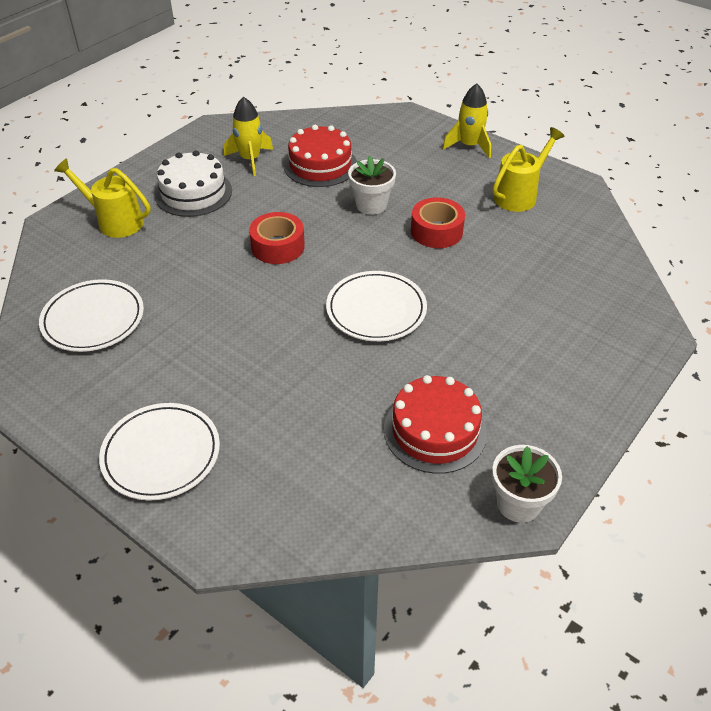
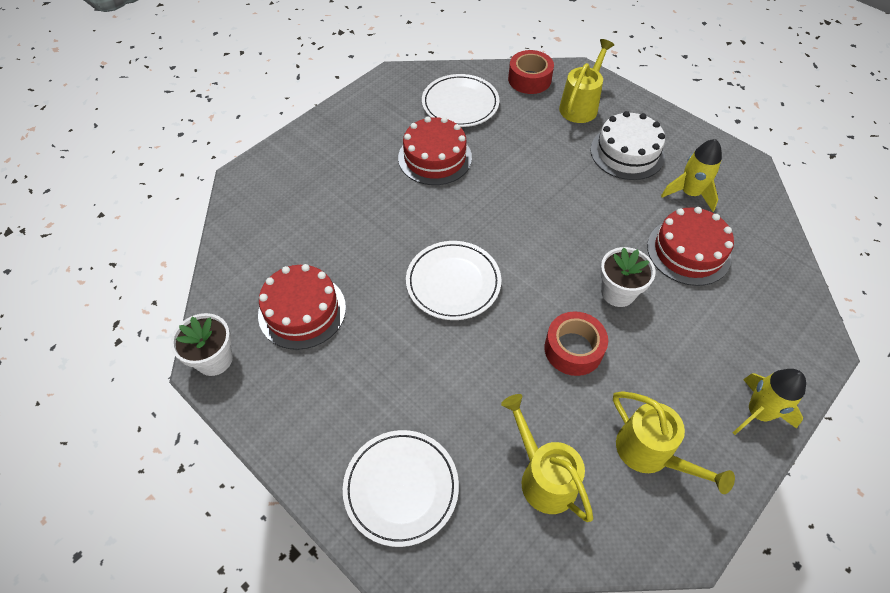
camera: 95 degrees right, 10 degrees up
(161, 454) = (322, 147): white plate -> white plate (401, 488)
(190, 336) = (435, 157): none -> red cake
(278, 246) = (547, 213): red tape -> red tape (529, 79)
(558, 248) = (543, 476): none -> yellow watering can

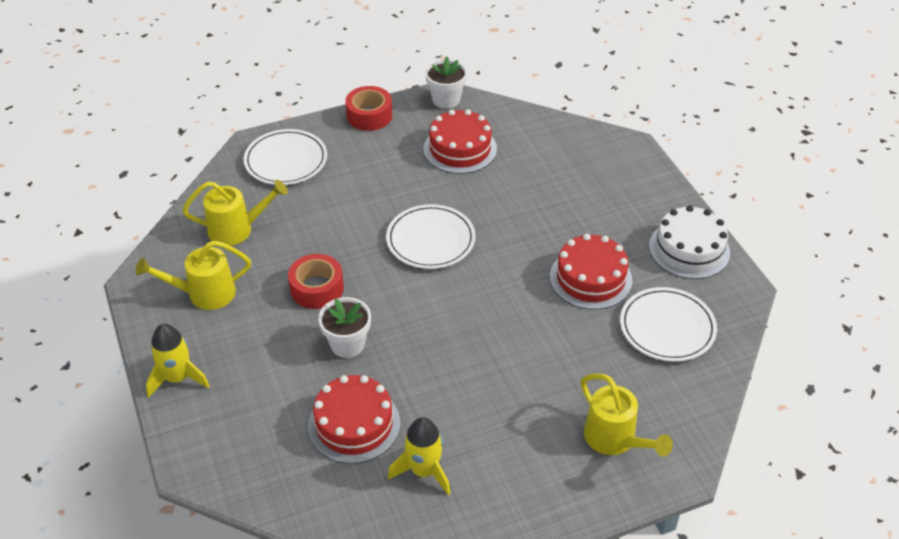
camera: 115 degrees right, 10 degrees down
(529, 79) = (686, 410): red tape -> red tape (369, 115)
(627, 153) = (514, 445): white cake -> white cake (689, 249)

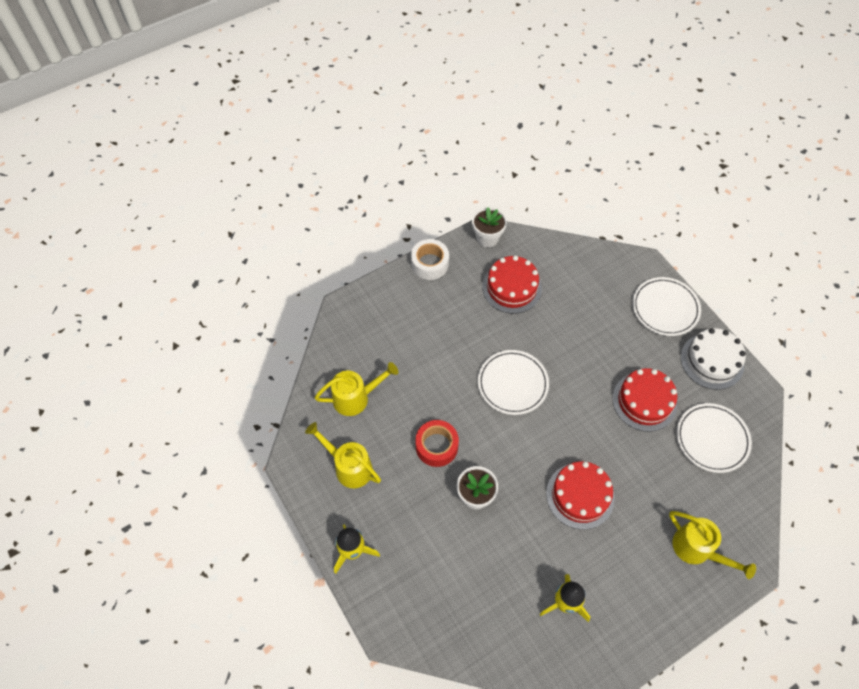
camera: 10 degrees left, 15 degrees up
(204, 294) = (348, 466): yellow watering can -> yellow watering can turned 60 degrees clockwise
(286, 160) = (375, 321): white plate -> white plate (665, 308)
(354, 424) = (501, 570): red cake -> red cake (580, 495)
(369, 115) = (430, 264): red tape -> white tape

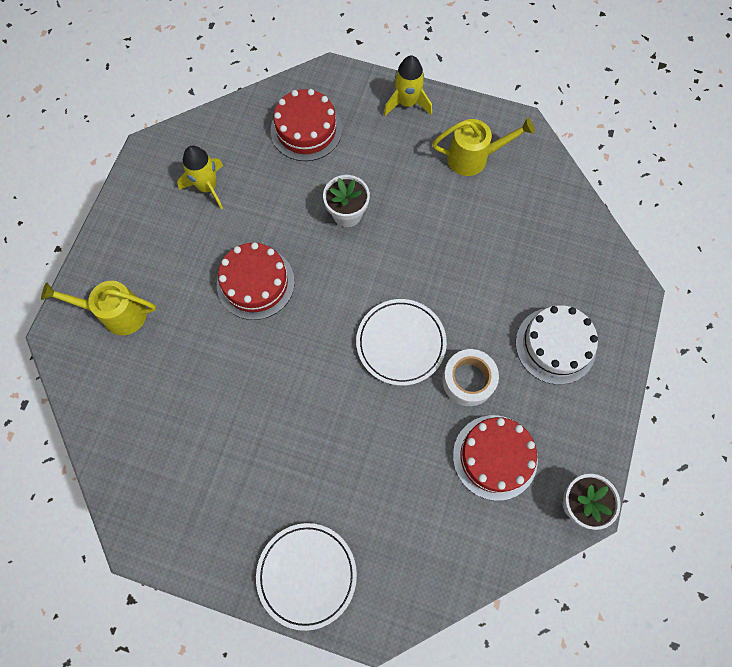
camera: 140 degrees right, 10 degrees up
(356, 398) = (528, 217): yellow watering can -> none
(430, 264) = (605, 413): white tape -> white tape (468, 380)
(436, 446) = (417, 229): red tape -> none
(644, 401) = (256, 429): red cake -> red cake (306, 130)
(712, 361) = (211, 542): white cake -> white cake (555, 345)
(712, 439) = (160, 440): white plate -> none

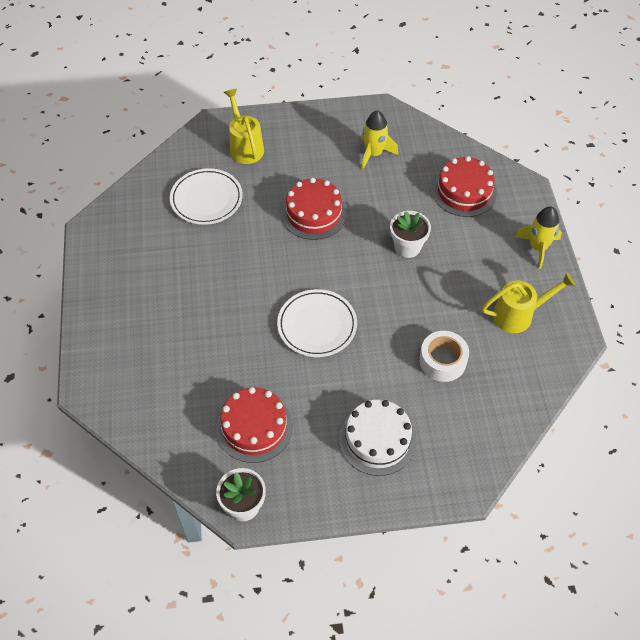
camera: 65 degrees right, 15 degrees down
(307, 575) = (107, 334): white plate -> white plate (206, 199)
(468, 380) = (310, 384): white tape -> white tape (442, 361)
(474, 158) = (519, 315): yellow watering can -> yellow watering can turned 75 degrees counterclockwise

